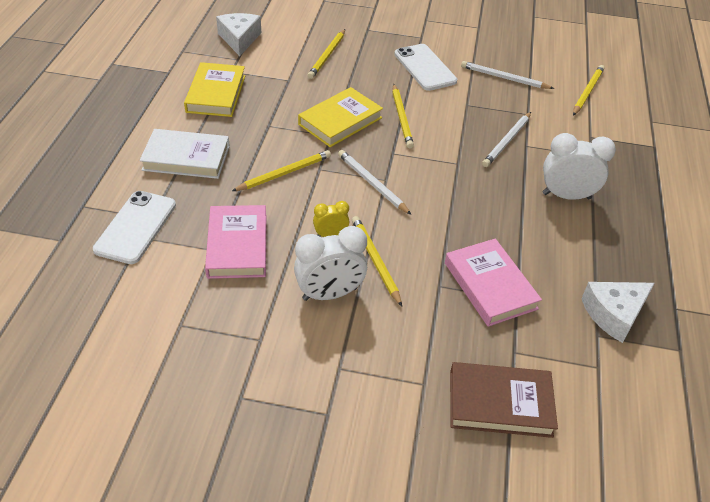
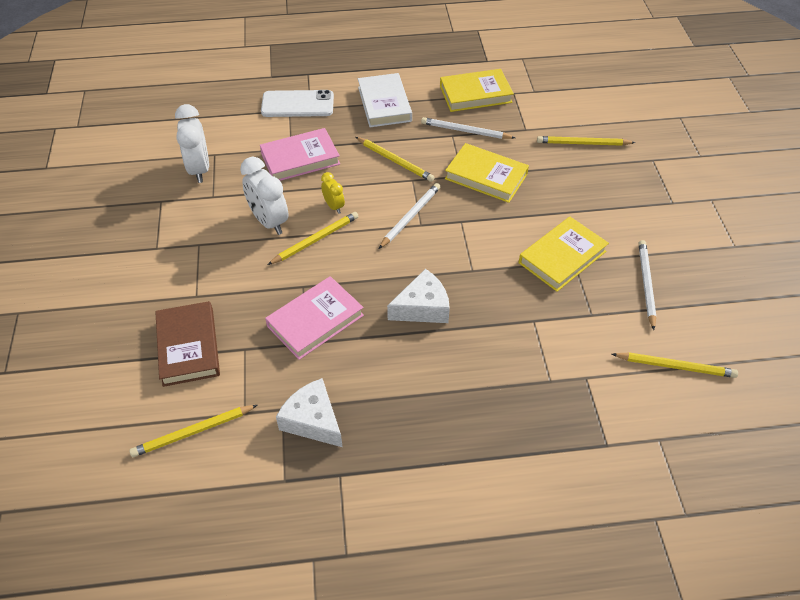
camera: 75 degrees right, 5 degrees up
(239, 39) = (565, 83): white cheese -> white cheese (422, 307)
(402, 118) = (518, 216): yellow pencil -> yellow pencil (193, 432)
(425, 68) = (616, 216): white phone -> none
(460, 109) = (562, 257): none -> yellow book
(507, 141) = (530, 303): white pencil -> white pencil (465, 131)
(566, 196) = (468, 365): white clock -> white clock (199, 169)

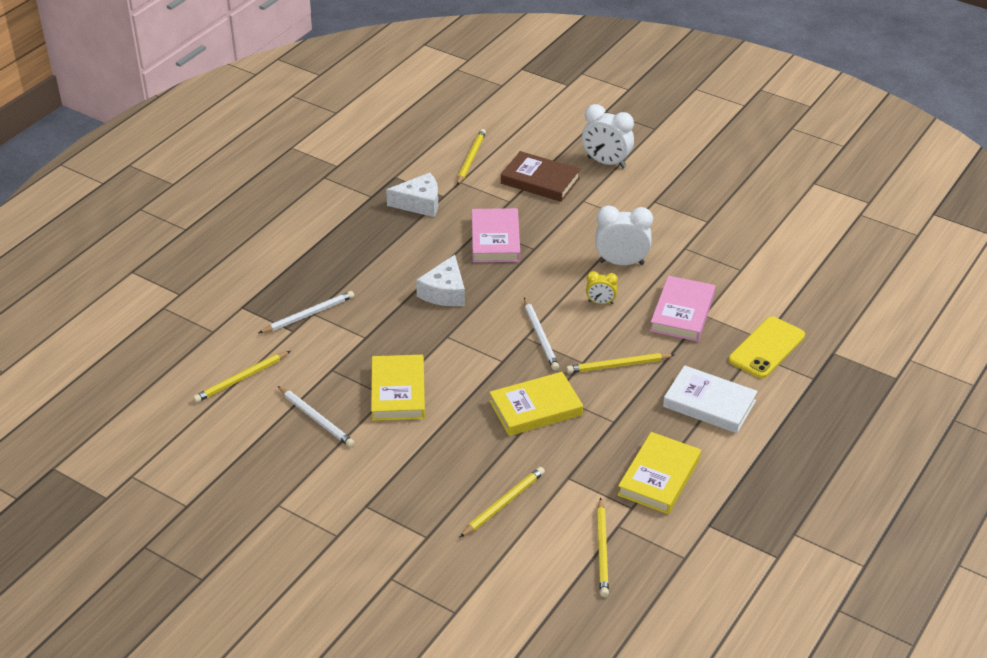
camera: 130 degrees right, 10 degrees down
(199, 169) = (727, 254): white clock -> white clock (606, 162)
(297, 104) = (767, 348): white phone -> yellow phone
(315, 240) = (574, 276): yellow pencil -> yellow pencil (602, 550)
(465, 131) = (610, 433): white pencil -> white pencil (308, 314)

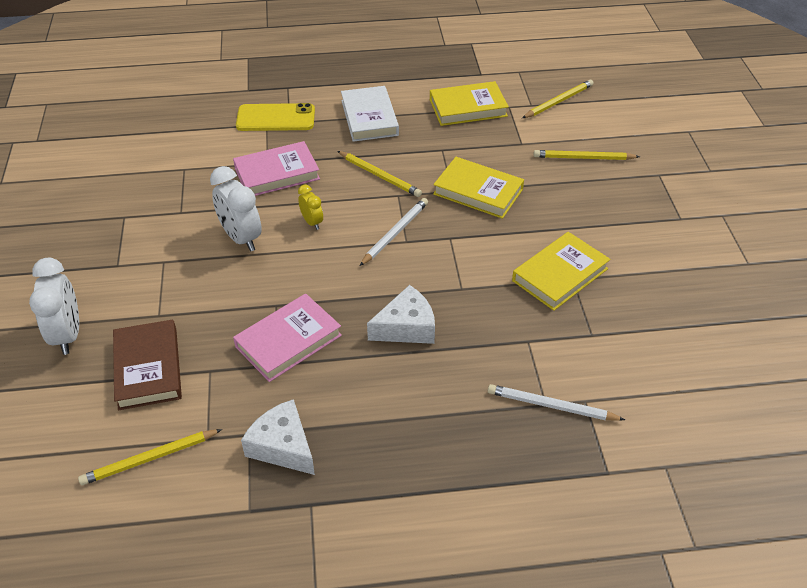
camera: 130 degrees left, 5 degrees up
(241, 379) = (683, 389): yellow pencil -> none
(316, 418) = (651, 303): white pencil -> none

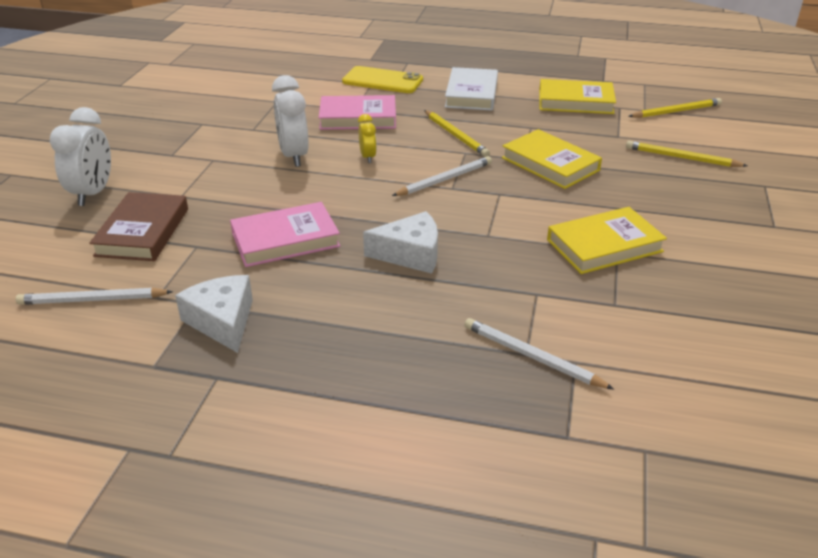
camera: 20 degrees right, 10 degrees down
(149, 459) = (92, 300): yellow pencil -> white pencil

